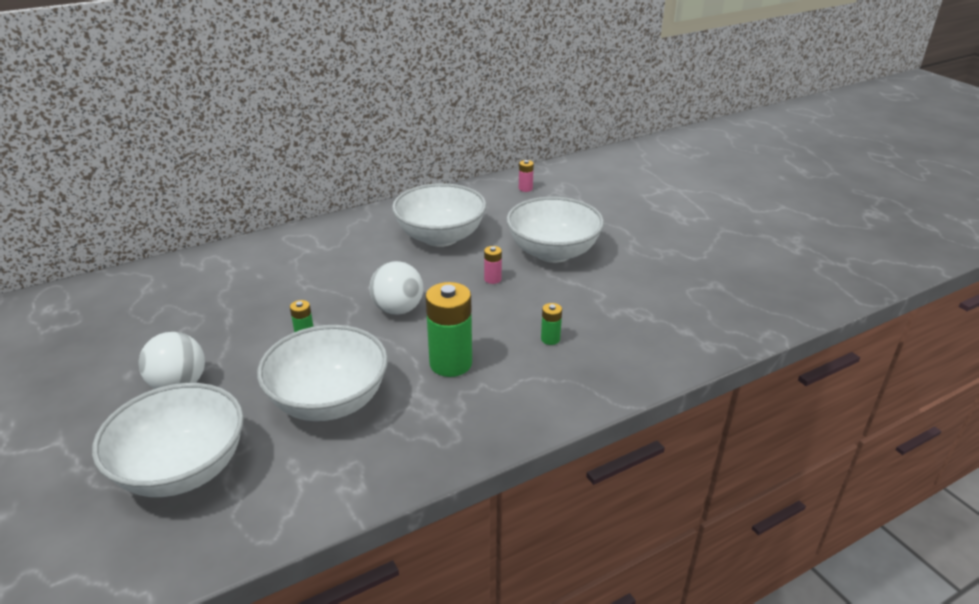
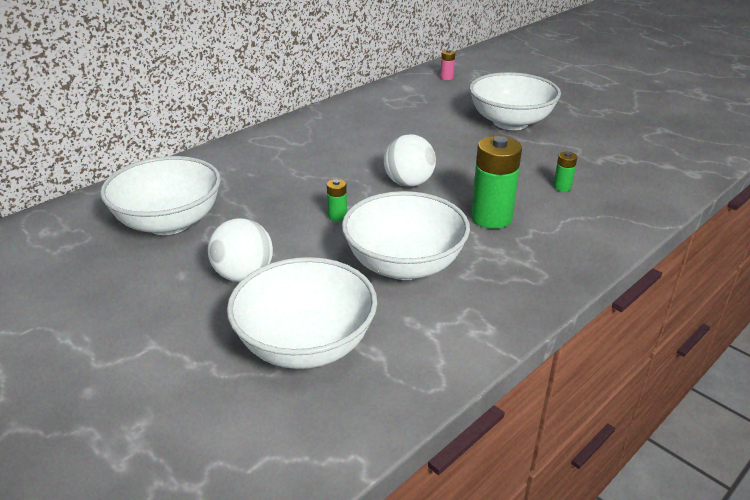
camera: 15 degrees left, 0 degrees up
(440, 237) = (401, 122): white bowl -> white bowl (169, 222)
(492, 279) = (474, 149): pink battery -> none

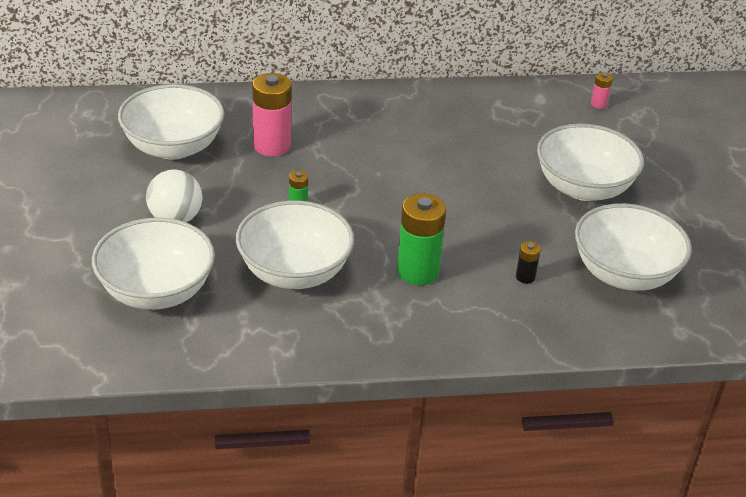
camera: 35 degrees right, 5 degrees up
(257, 186) = (272, 146): none -> pink battery
(408, 183) = (395, 204): white ball -> none
(562, 187) = (525, 277): green battery -> black battery
(611, 157) = (624, 274): none -> white bowl

